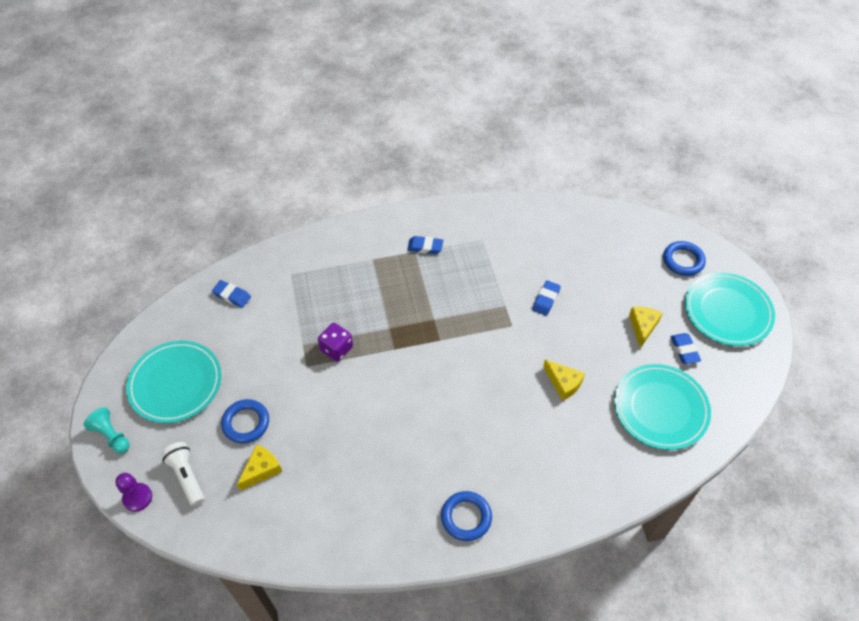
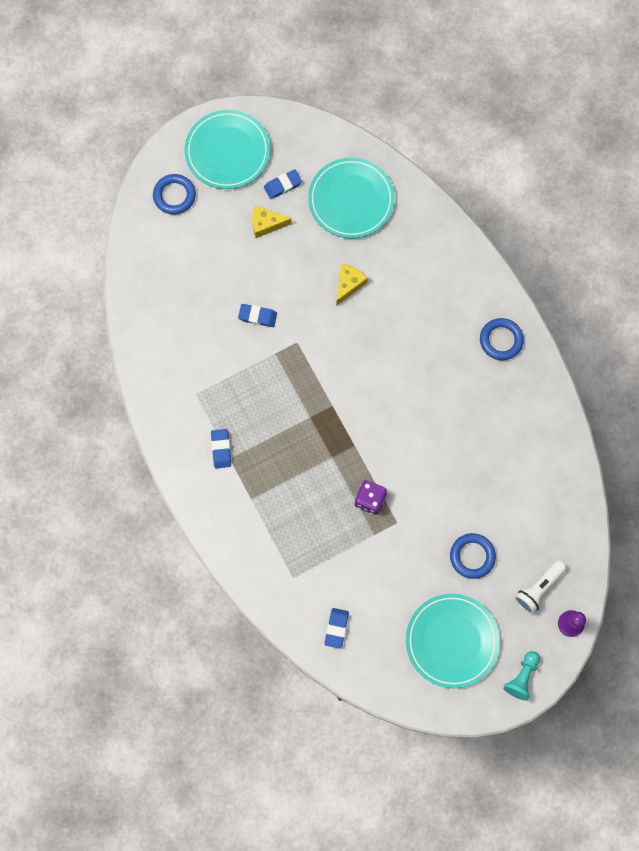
camera: 105 degrees left, 20 degrees up
(261, 470) = (512, 524): yellow cheese -> none

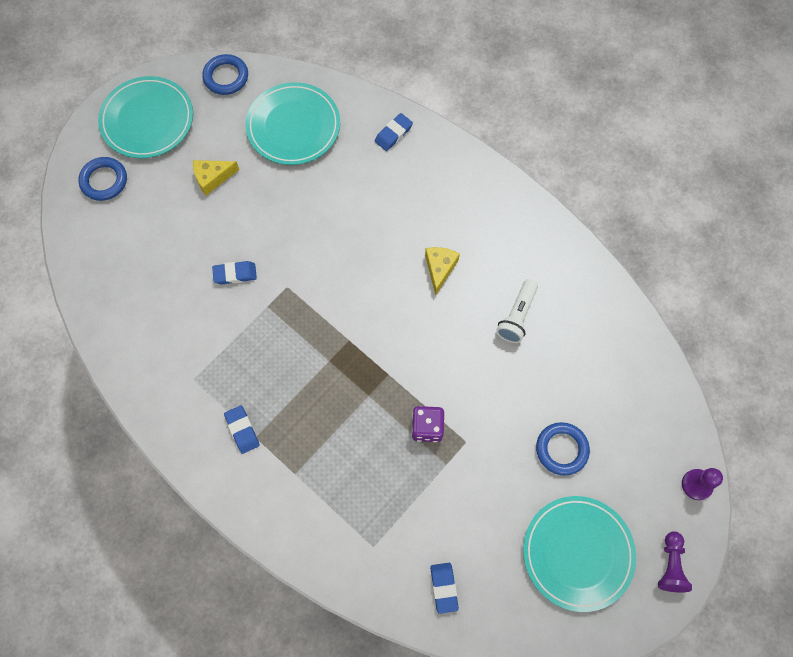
camera: 20 degrees left, 5 degrees down
(282, 185) = (217, 135): blue eraser -> blue eraser (393, 134)
(348, 284) = (321, 210): yellow cheese -> yellow cheese (439, 269)
(501, 340) = (500, 213): blue ring -> blue ring (226, 77)
(522, 677) = (670, 565): turquoise pawn -> purple pawn
(538, 588) = (646, 458): white flashlight -> white flashlight (517, 316)

